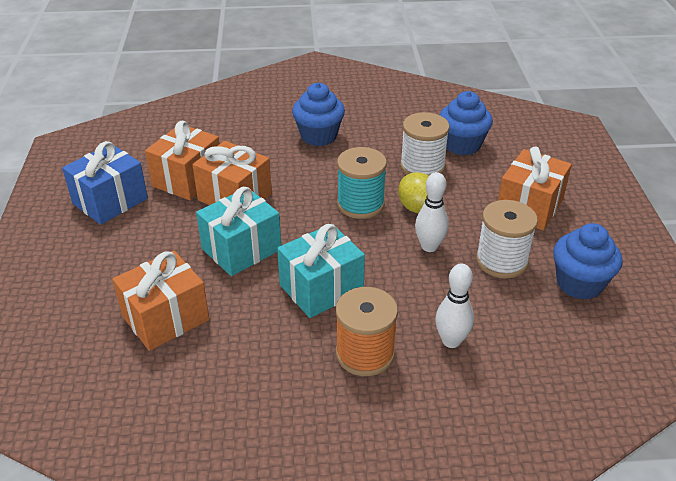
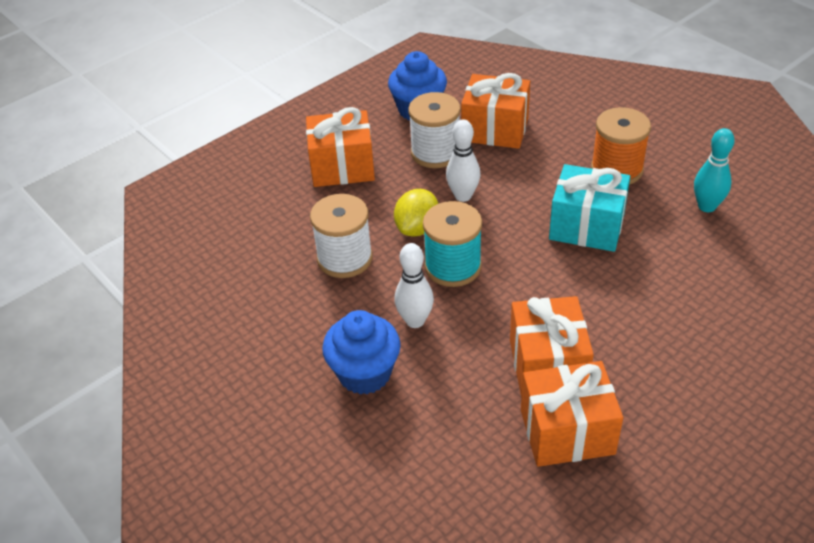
camera: 125 degrees left, 5 degrees up
(110, 201) = (680, 471): blue gift -> none
(165, 318) = (735, 292): orange gift -> orange gift (495, 129)
(241, 249) = (608, 305): turquoise gift -> none
(256, 376) = (706, 206): none -> turquoise bowling pin
(451, 341) = (552, 139): white bowling pin -> white bowling pin (415, 321)
(462, 145) = (274, 251): blue cupcake -> none

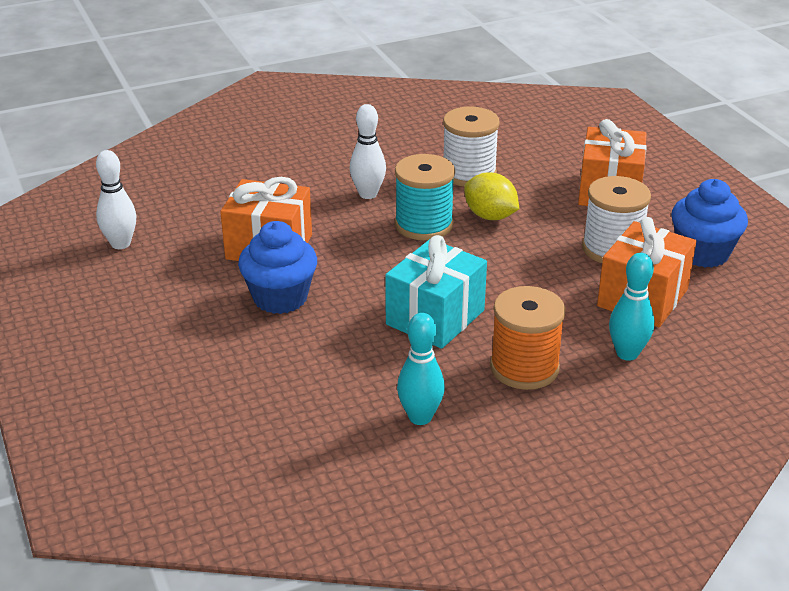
camera: 105 degrees right, 10 degrees down
(364, 373) = (327, 163): blue cupcake -> blue cupcake (280, 298)
(463, 196) = (527, 251): white bowling pin -> white bowling pin (120, 244)
(567, 127) = (627, 353): none -> turquoise bowling pin
(567, 431) = (196, 239): orange gift -> none

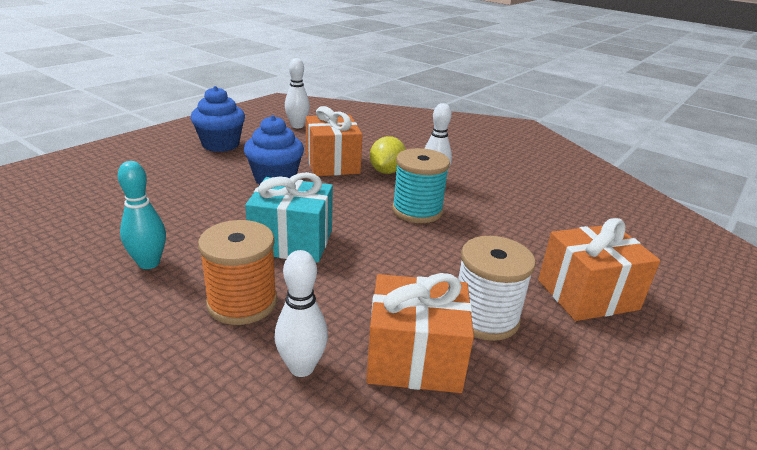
camera: 60 degrees right, 5 degrees down
(469, 173) = (514, 214): white spool -> none
(490, 216) = (463, 237): yellow lemon -> yellow lemon (386, 171)
(627, 353) = (302, 367): turquoise bowling pin -> white bowling pin
(703, 253) = (550, 392): blue cupcake -> blue cupcake (220, 145)

